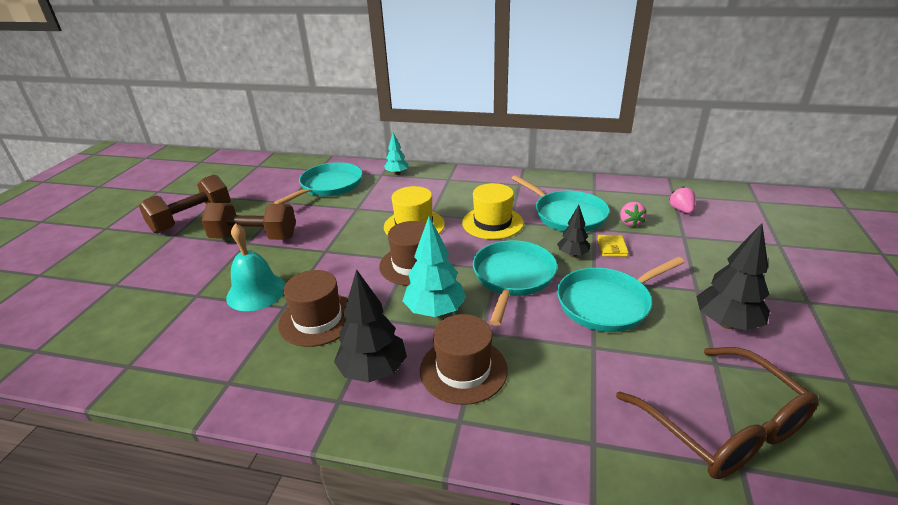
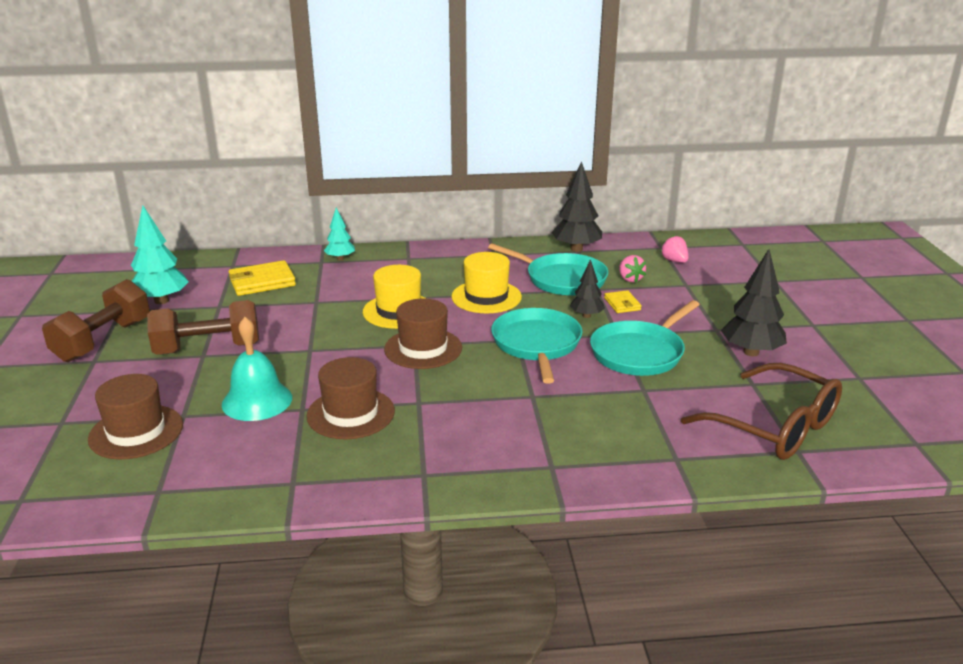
camera: 20 degrees left, 5 degrees down
(329, 186) = (262, 282): turquoise pan -> yellow wallet
(373, 371) = (443, 445): black tree -> black tree (576, 249)
(435, 311) = (474, 386): turquoise tree -> turquoise tree (161, 301)
(463, 370) = (532, 428): brown hat -> brown hat (136, 432)

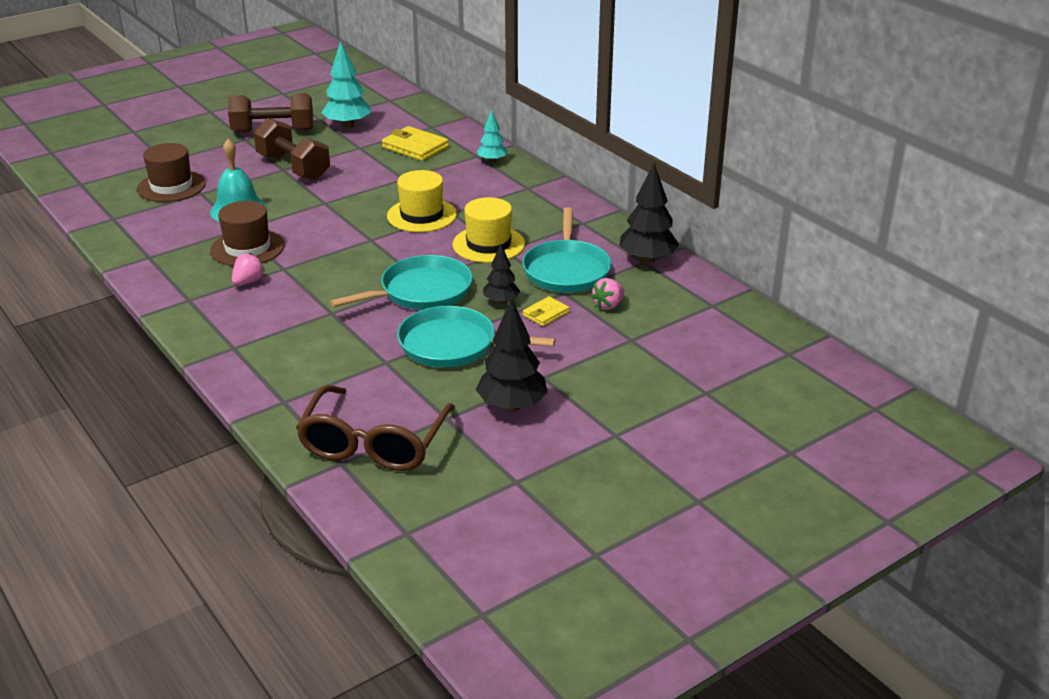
camera: 60 degrees right, 5 degrees up
(423, 348) = (367, 245): brown hat -> none
(674, 261) = (685, 320): pink strawberry -> pink strawberry (248, 282)

